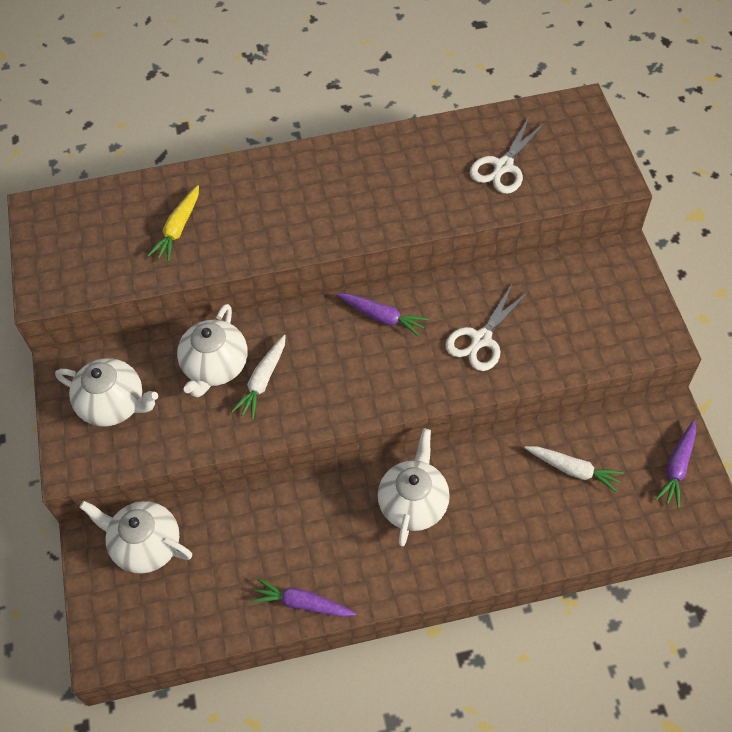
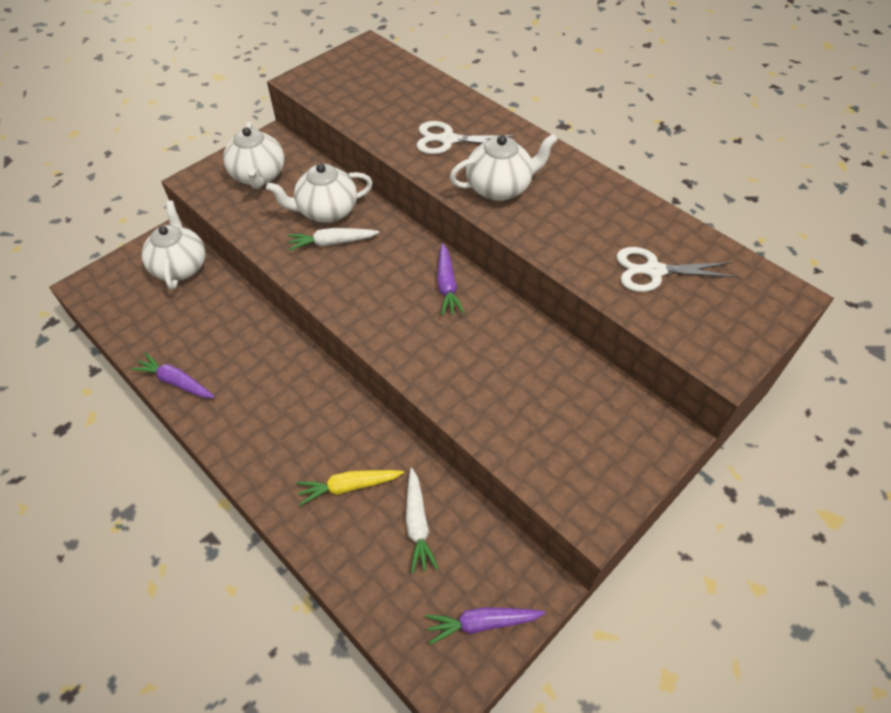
camera: 55 degrees right, 5 degrees down
(178, 229) = (407, 114): yellow carrot -> yellow carrot (349, 487)
(302, 603) = (176, 382): purple carrot -> purple carrot turned 45 degrees counterclockwise
(413, 503) = (307, 412): white teapot -> white teapot (499, 188)
(481, 339) = (477, 364): white scissors -> white scissors (448, 140)

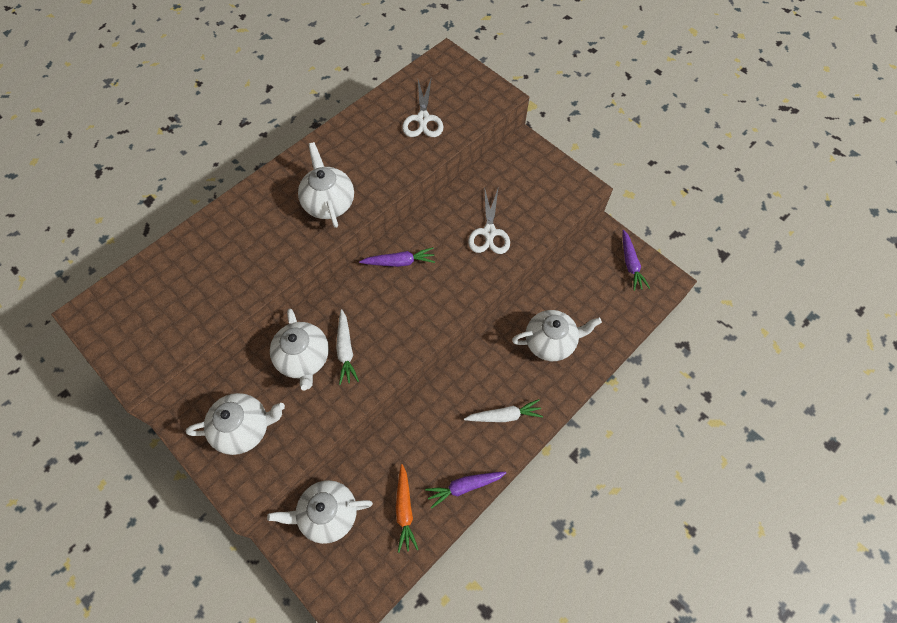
camera: 90 degrees left, 10 degrees up
(166, 328) = (405, 510): none -> orange carrot
(176, 382) = (464, 487): purple carrot -> purple carrot turned 45 degrees clockwise
(349, 487) = (550, 342): yellow carrot -> white teapot
(417, 524) = (573, 298): white carrot -> white carrot (504, 415)
(448, 140) = (261, 239): white scissors -> white scissors (489, 232)

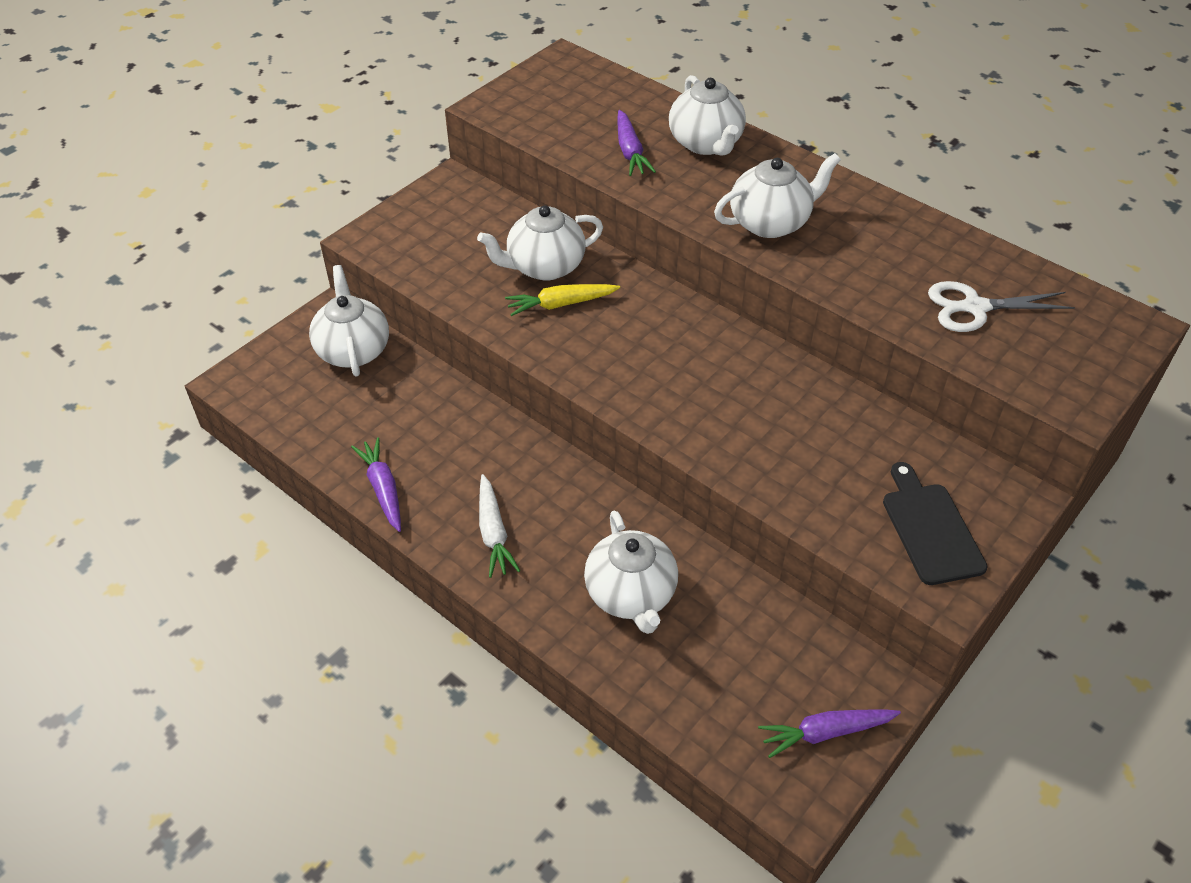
camera: 85 degrees right, 15 degrees down
(244, 428) = (446, 228): white teapot -> white teapot (706, 143)
(346, 350) = (560, 304): white carrot -> yellow carrot
(399, 262) = (716, 346): purple carrot -> purple carrot (630, 151)
(405, 510) = (353, 425): orange carrot -> none
(489, 232) = (801, 452): white scissors -> none
(544, 185) = (930, 529): none -> black cutting board

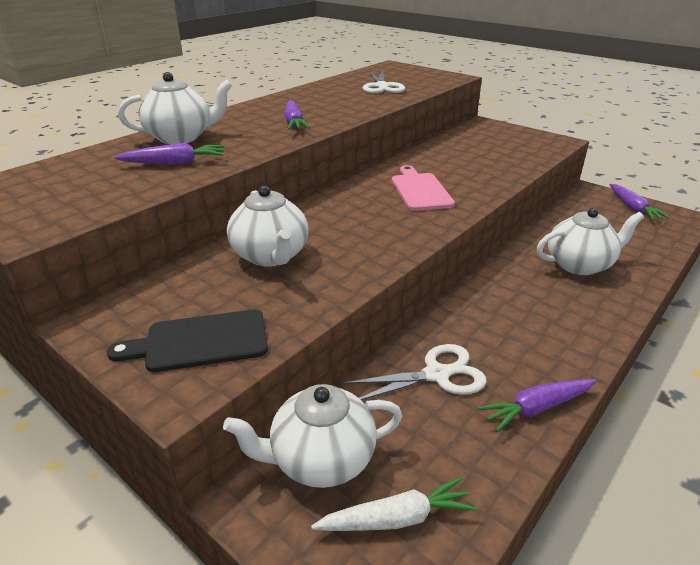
camera: 90 degrees left, 15 degrees down
(434, 424) = (436, 375): none -> white scissors
(493, 533) = (557, 329): white carrot -> white carrot (397, 518)
(560, 304) = (327, 247): yellow carrot -> none
(707, 385) = (420, 190): none -> pink cutting board
(770, 223) = (294, 123): white teapot -> purple carrot
(930, 529) = (516, 141): black cutting board -> black cutting board (200, 341)

